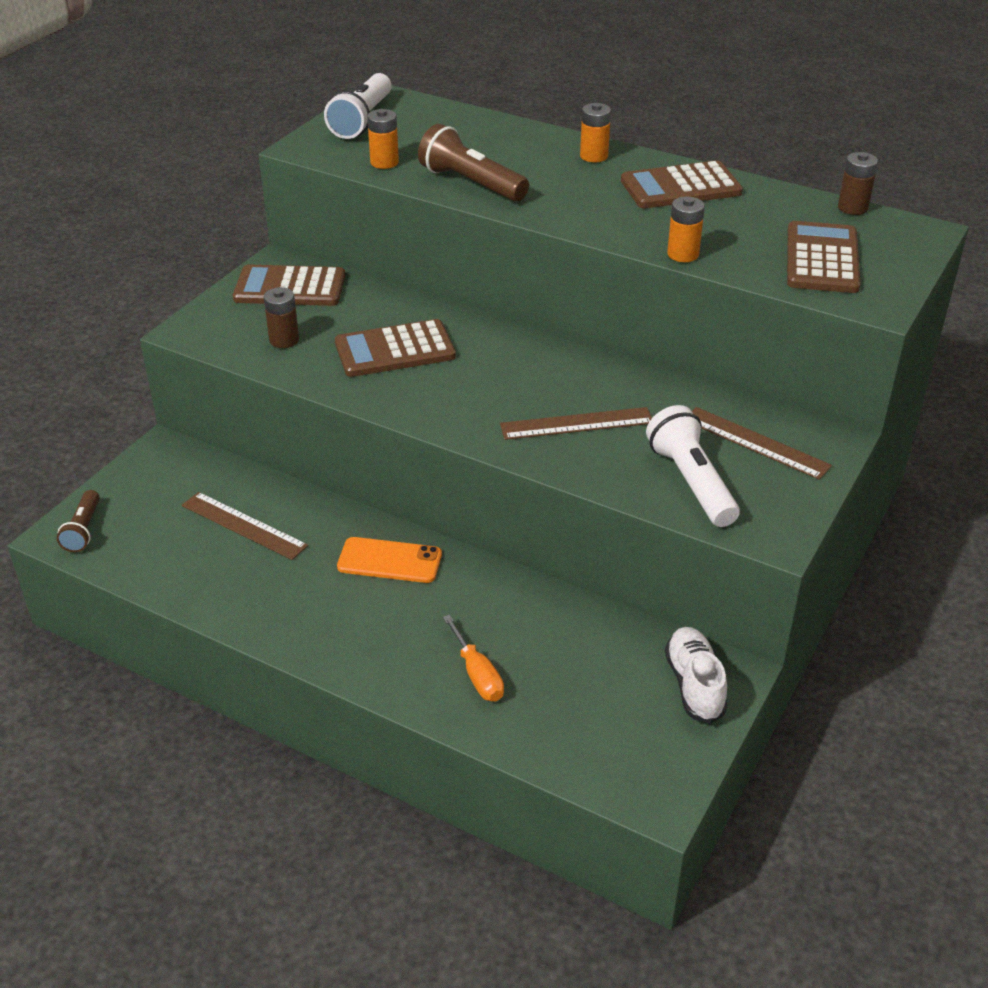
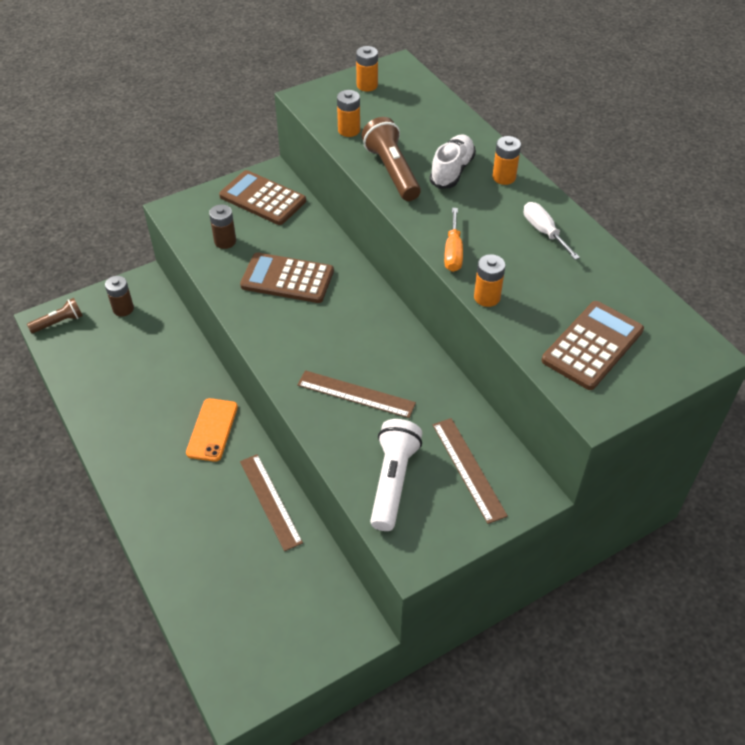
camera: 30 degrees right, 10 degrees up
(83, 530) = (59, 322): brown flashlight -> brown flashlight turned 150 degrees counterclockwise
(243, 525) = (148, 361): brown ruler -> brown ruler (270, 501)
(362, 120) = (367, 85): white flashlight -> orange battery
(389, 561) = (212, 430): orange phone -> orange phone turned 60 degrees clockwise
(477, 674) = (198, 543): orange screwdriver -> orange screwdriver (453, 252)
(681, 187) = (544, 232): brown calculator -> white screwdriver
(694, 685) = (327, 626): white shoe -> white shoe (452, 171)
(852, 208) = (666, 305): brown battery -> brown battery (123, 309)

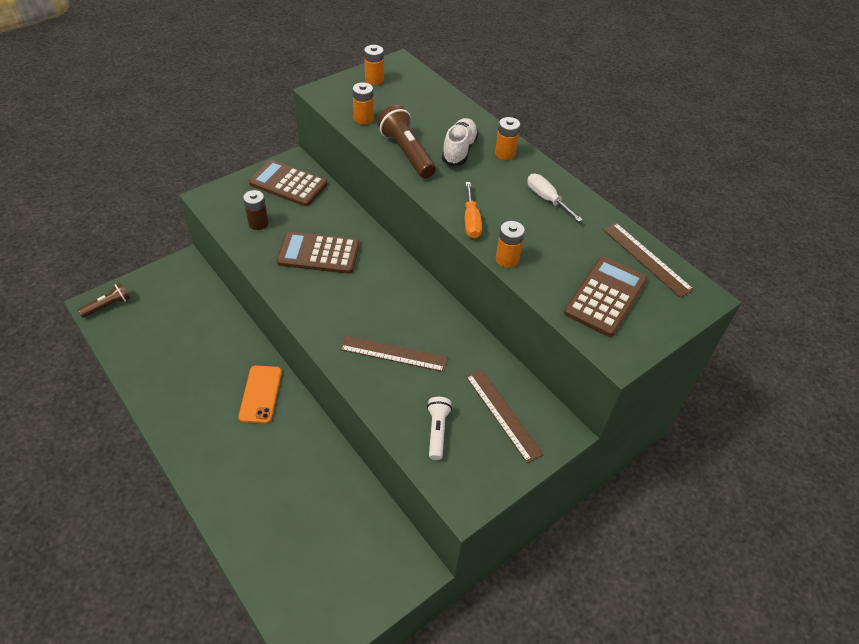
camera: 10 degrees left, 0 degrees up
(123, 309) = (167, 290): brown battery -> none
(270, 501) = (321, 456): brown ruler -> brown ruler (646, 259)
(393, 481) = (437, 431): white flashlight -> white flashlight, size x0.61

